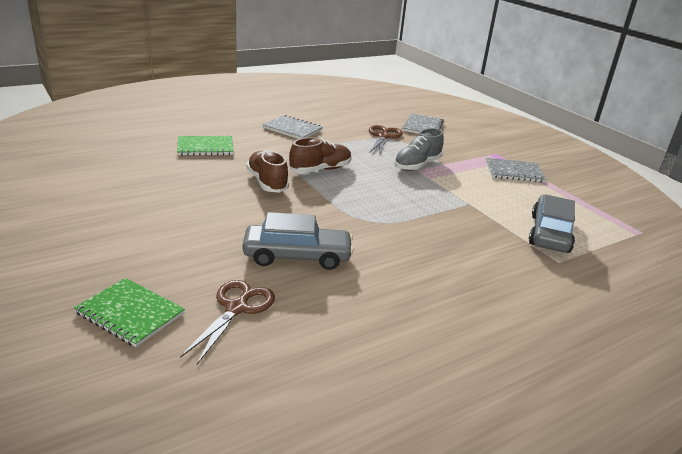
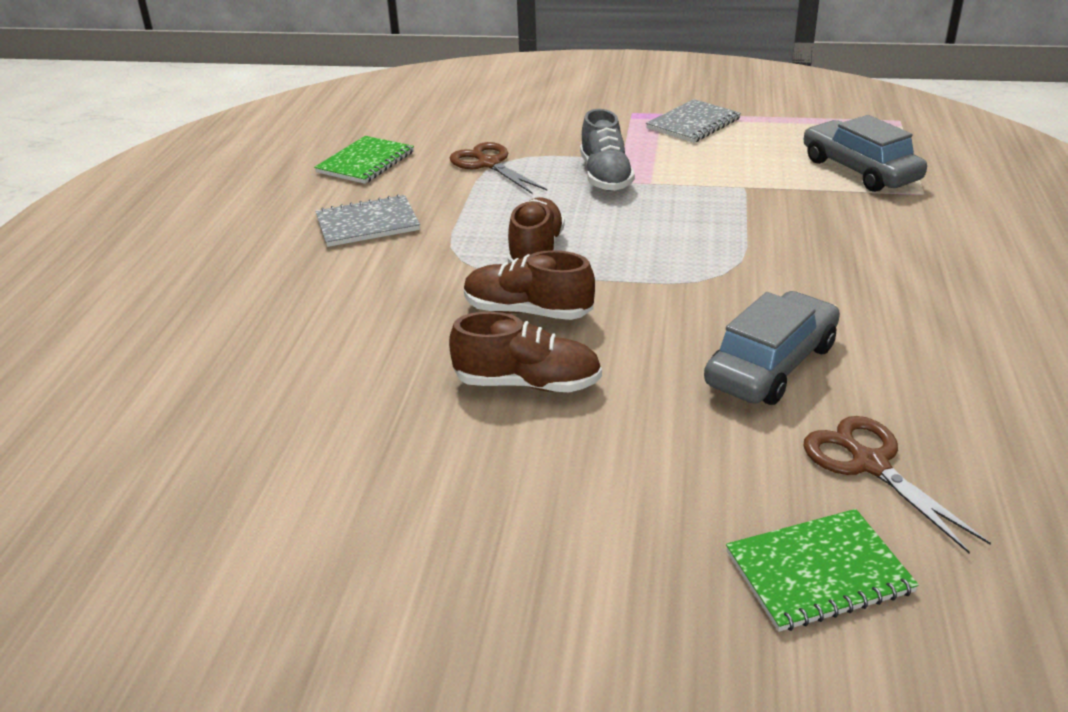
camera: 45 degrees left, 5 degrees up
(205, 147) = (332, 326): green notebook -> green notebook (365, 162)
(209, 199) = (527, 383): none -> brown shoe
(422, 126) = (493, 124): grey notebook -> none

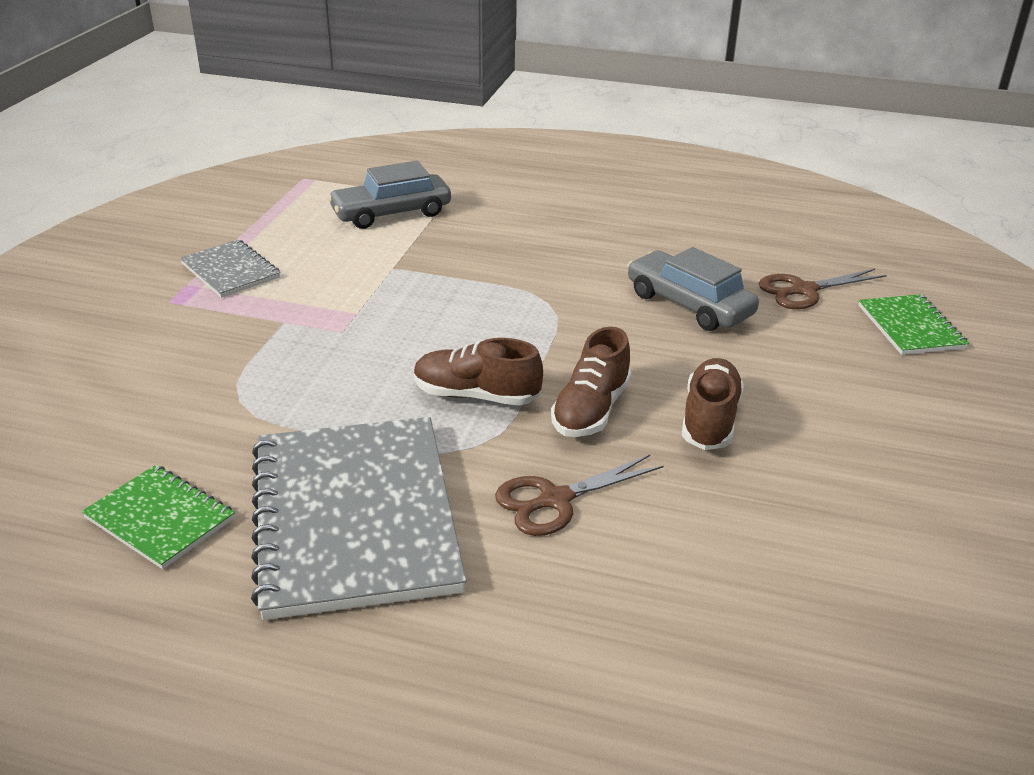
camera: 85 degrees left, 0 degrees up
(367, 224) = (355, 517): grey notebook -> grey notebook, size x2.06
(489, 164) = (241, 411): brown scissors -> brown scissors (555, 500)
(605, 176) = (325, 337): grey shoe -> none

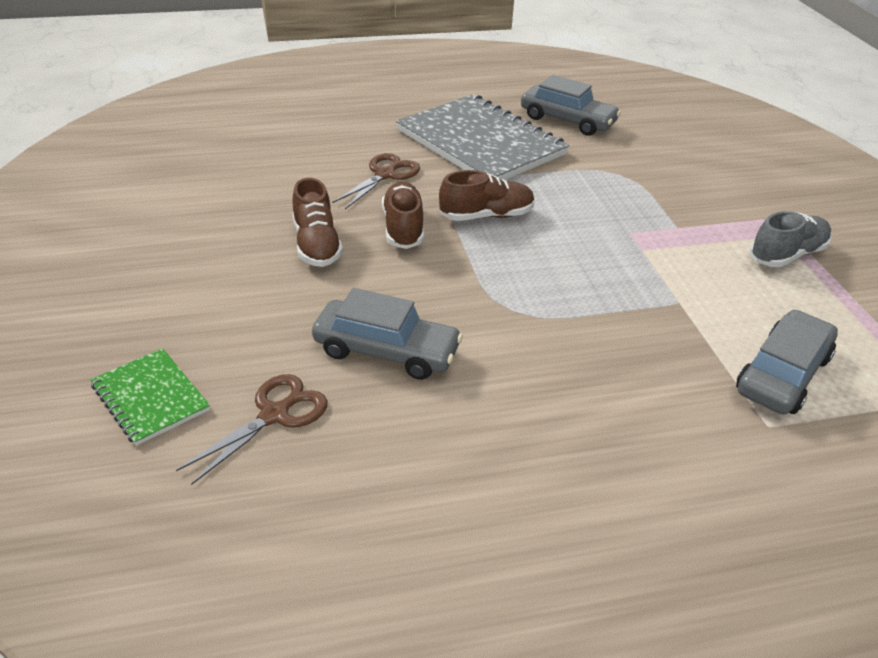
camera: 150 degrees right, 5 degrees up
(160, 518) = (567, 120): green notebook -> grey car
(230, 271) = (786, 255): grey notebook -> grey shoe

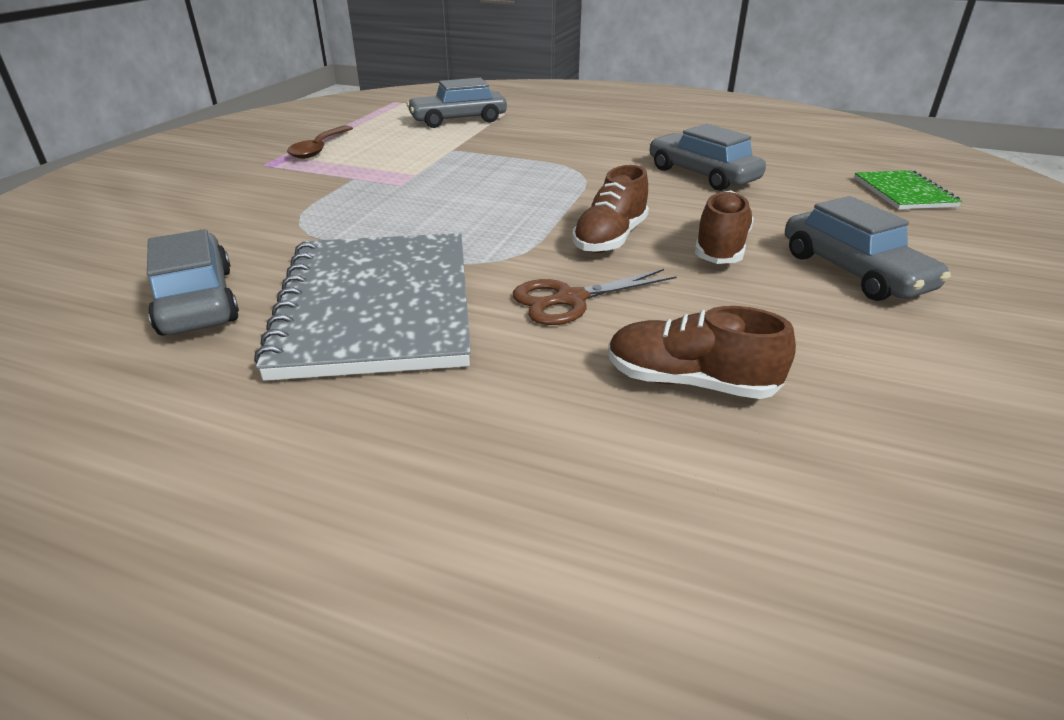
camera: 145 degrees left, 5 degrees down
(211, 252) = (853, 271): none -> grey car
(274, 415) = (804, 168): brown scissors -> none
(486, 216) = (507, 226): brown shoe -> brown shoe (690, 382)
(786, 255) = (319, 149): grey shoe -> brown spoon

